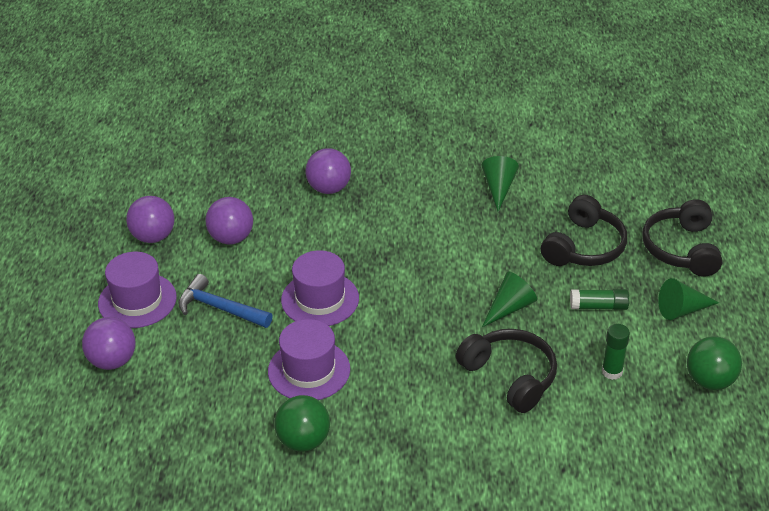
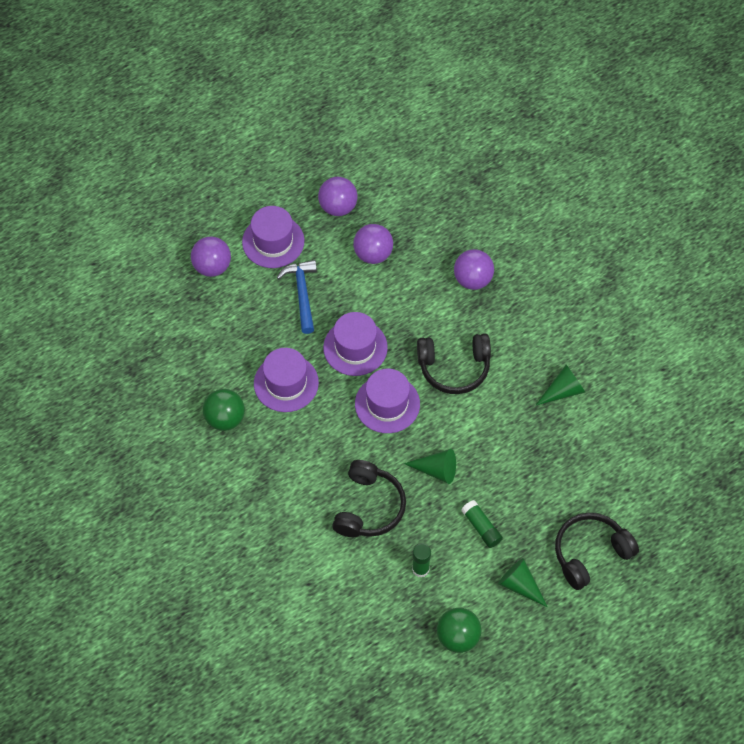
camera: 55 degrees right, 20 degrees up
(405, 307) = (387, 404): none -> purple hat
(584, 247) = (540, 485): black headphones -> black headphones (454, 368)

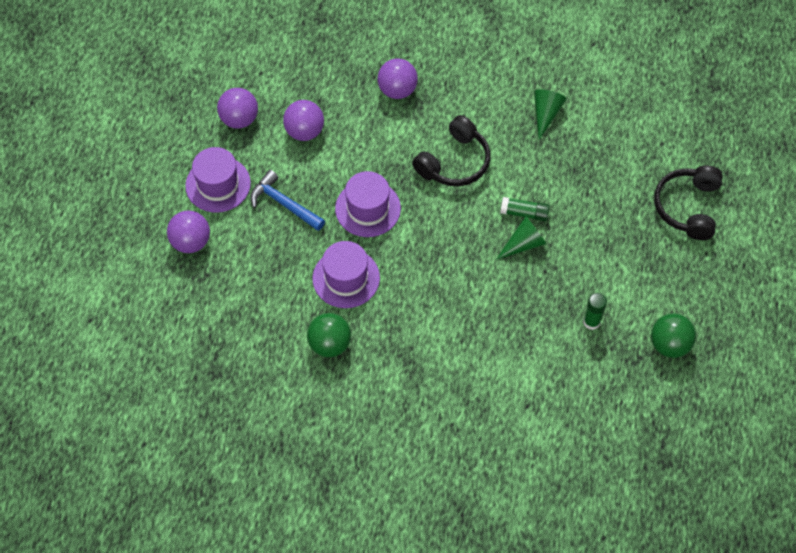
camera: 45 degrees left, 0 degrees up
(369, 507) = (507, 312): black headphones -> none
(387, 404) = (436, 228): purple hat -> none
(481, 527) = (598, 255): green glue stick -> green glue stick (524, 213)
(520, 585) = (668, 271): green cone -> none

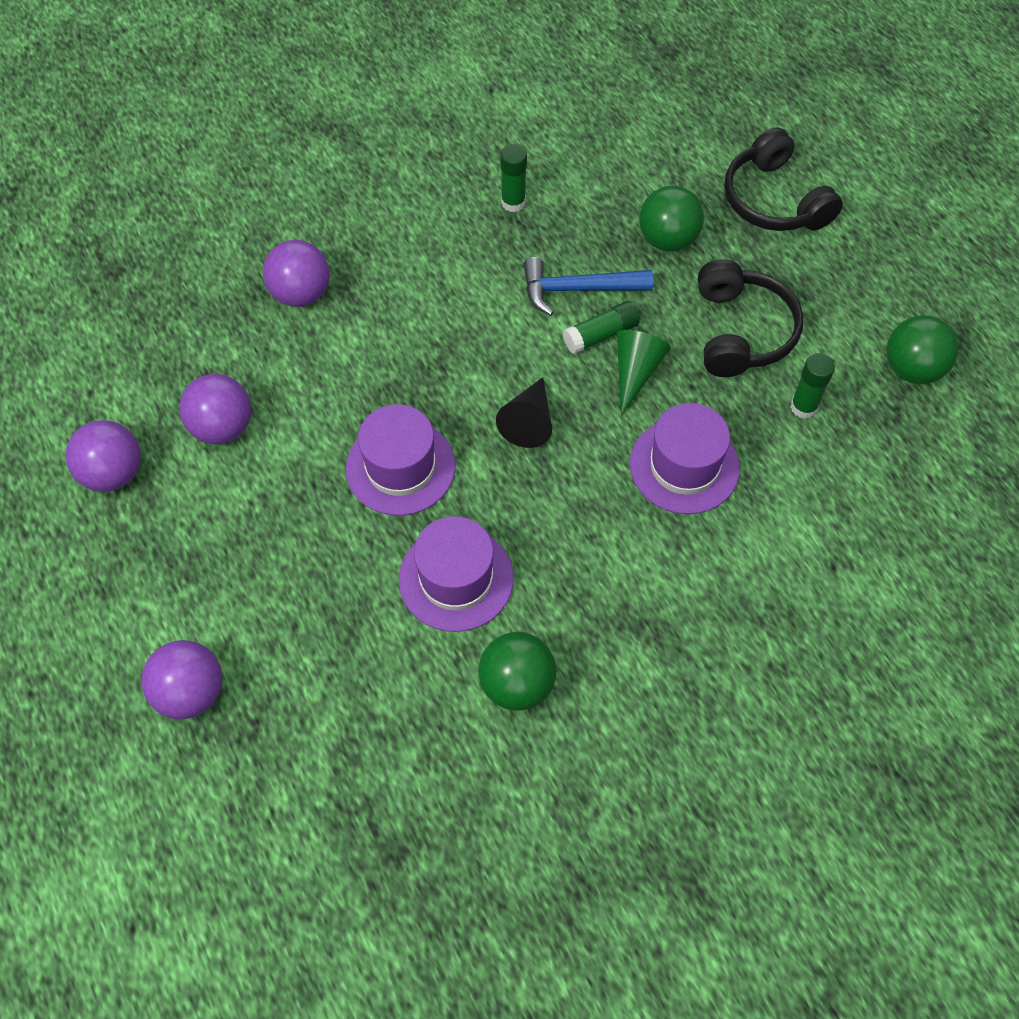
camera: 40 degrees left, 0 degrees up
(218, 184) = (160, 583): purple hat -> purple hat (684, 466)
(284, 204) = (280, 542): blue hammer -> blue hammer (577, 289)
(448, 230) = (529, 421): none -> black cone
(454, 162) = (457, 332): black headphones -> black headphones (741, 331)
(546, 114) = (513, 202): green cone -> green glue stick
(608, 188) = (667, 239): none -> green ball

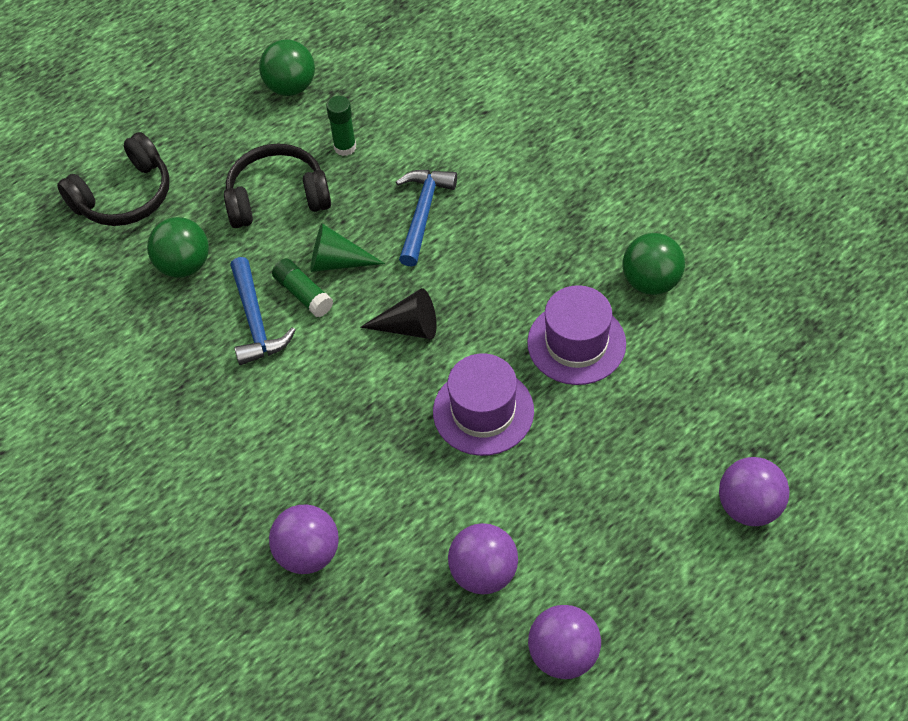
camera: 100 degrees left, 5 degrees down
(513, 202) = (157, 396): green glue stick -> none
(684, 466) = (423, 213): purple hat -> blue hammer

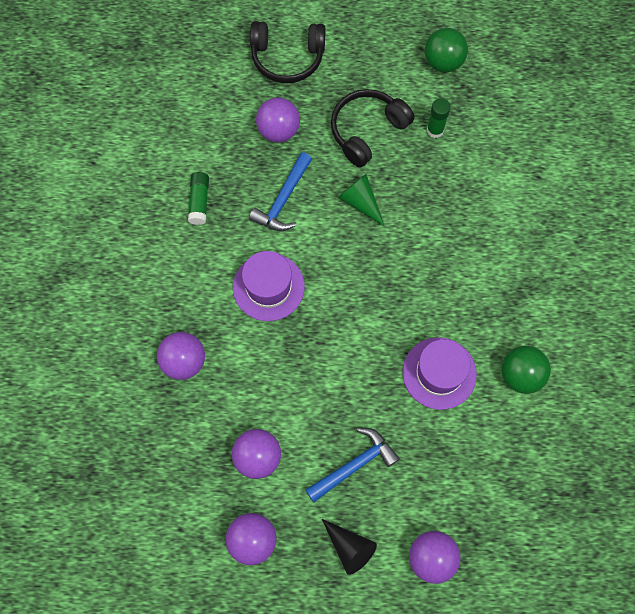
camera: 40 degrees right, 15 degrees up
(184, 265) = (278, 130): green ball -> purple ball
(277, 197) = (367, 130): black headphones -> black headphones turned 75 degrees counterclockwise
(303, 294) = (323, 206): green glue stick -> green glue stick (199, 201)
(409, 327) = (359, 278): black cone -> black cone (349, 547)
(423, 213) = (436, 213): blue hammer -> blue hammer (354, 464)
(483, 411) = (348, 366): purple hat -> purple hat (268, 287)

